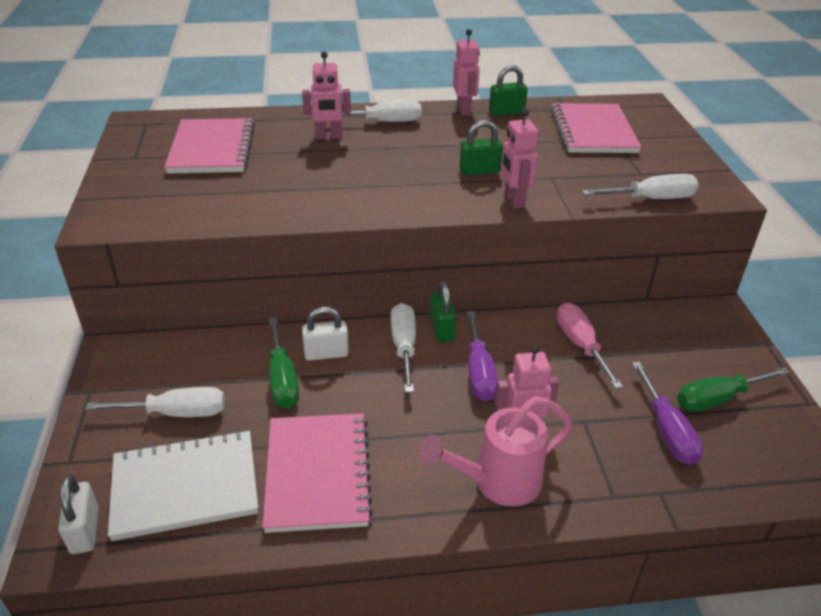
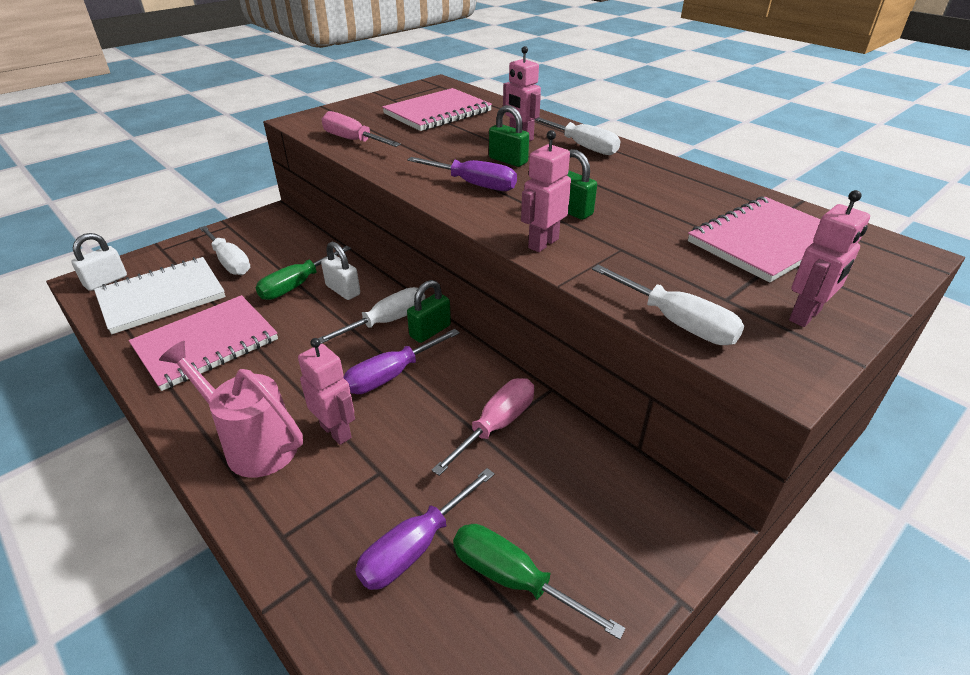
camera: 55 degrees right, 0 degrees up
(185, 487) = (162, 297): white notebook -> white notebook turned 75 degrees counterclockwise
(205, 211) = (353, 140): none -> pink screwdriver
(387, 189) = (474, 185): none -> purple screwdriver
(464, 110) = (672, 168): pink robot -> pink robot (805, 316)
(506, 112) = (709, 186): green padlock -> green padlock (508, 160)

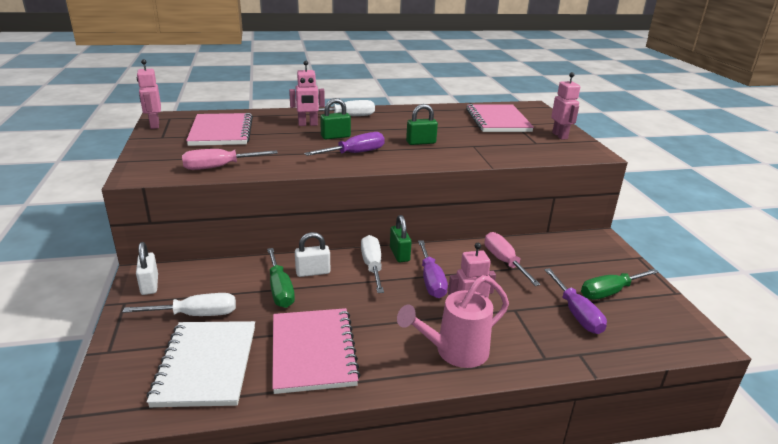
camera: 60 degrees left, 10 degrees down
(106, 281) = (123, 399): white padlock -> white padlock (149, 285)
(543, 243) = (448, 158): pink robot -> pink robot (154, 125)
(677, 322) = (546, 156): white screwdriver -> none

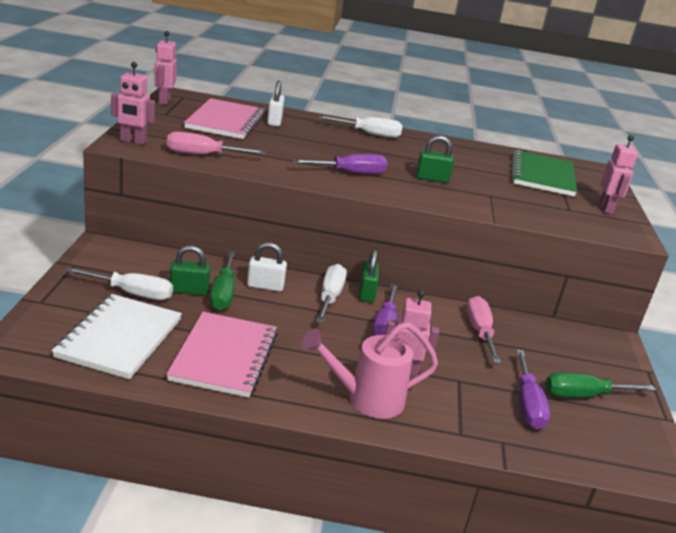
camera: 15 degrees right, 0 degrees up
(149, 285) = (103, 255): white padlock -> white padlock (274, 121)
(308, 124) = (320, 133): pink robot -> pink robot (133, 141)
(335, 136) = (341, 152): green padlock -> green padlock (189, 291)
(498, 120) = (542, 176): pink notebook -> green notebook

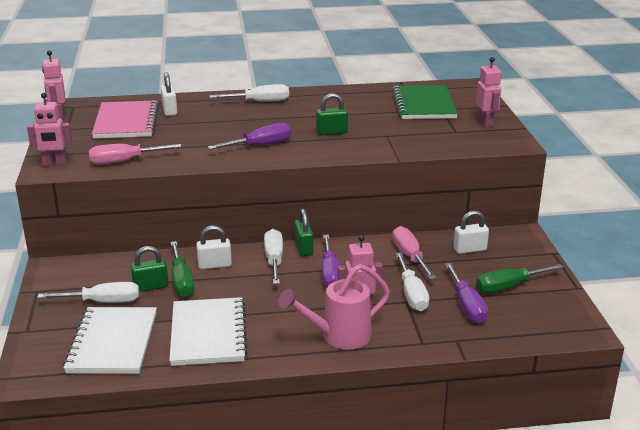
camera: 10 degrees left, 0 degrees up
(224, 356) = (208, 334): pink notebook -> white notebook
(467, 374) = (412, 294): none -> white screwdriver
(550, 342) = (470, 249): none -> white padlock

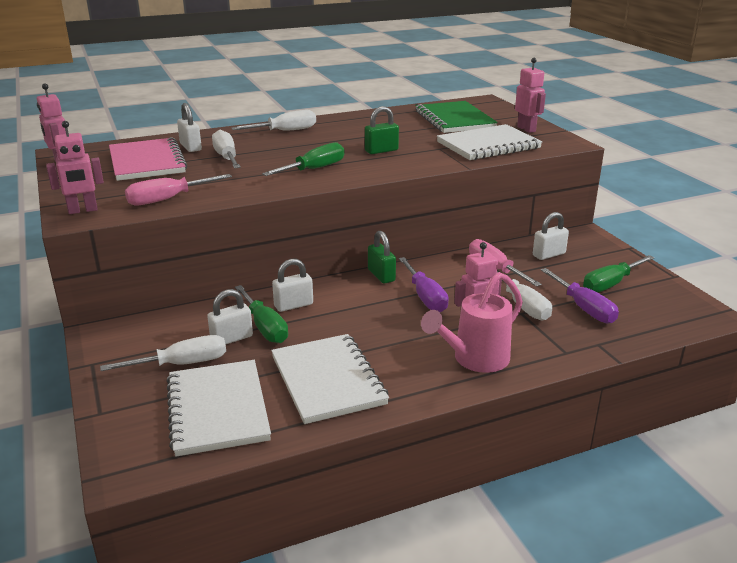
camera: 15 degrees left, 0 degrees up
(151, 286) = (232, 338): green padlock -> white padlock
(260, 145) = (314, 169): purple screwdriver -> green screwdriver
(274, 260) = (356, 291): white screwdriver -> white screwdriver (226, 157)
(434, 137) = (488, 145): none -> white notebook

